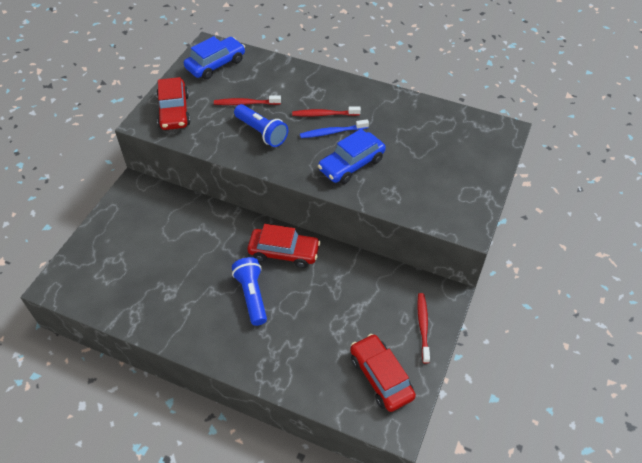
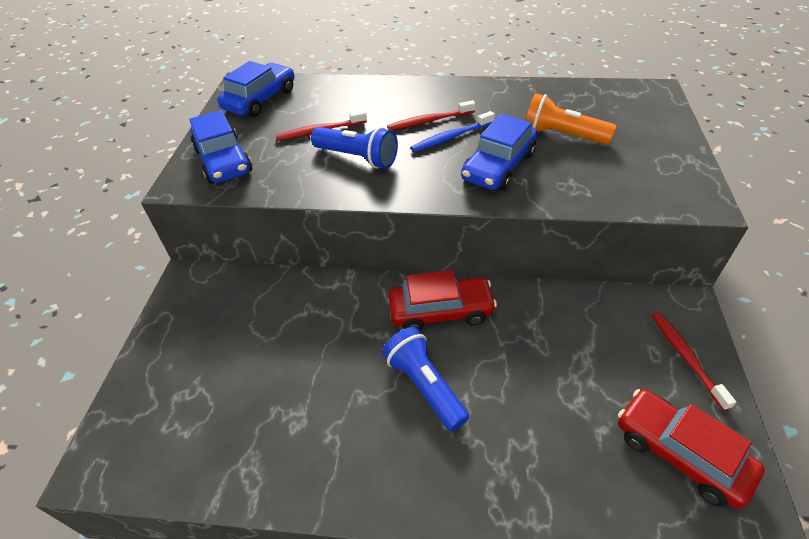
camera: 15 degrees left, 5 degrees down
(174, 111) = (223, 161): red car -> blue car
(410, 151) = (562, 135): none -> orange flashlight

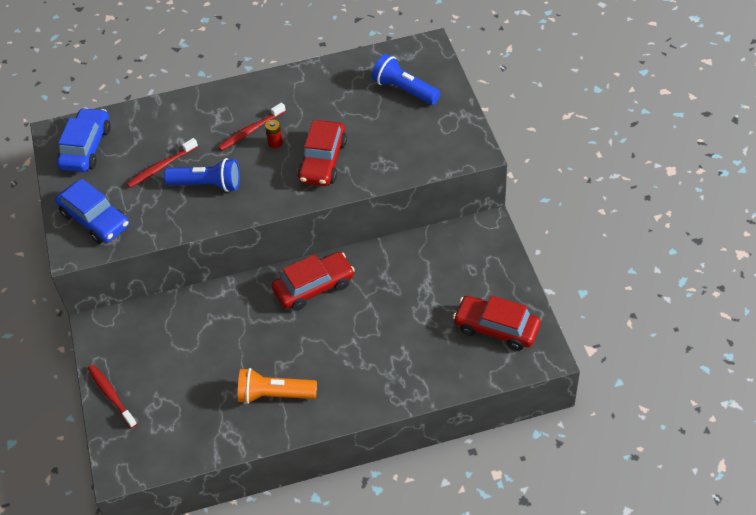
camera: 20 degrees left, 5 degrees up
(425, 386) = (323, 342): blue flashlight -> blue flashlight (404, 90)
(451, 137) = (275, 143): blue toothbrush -> red battery
(498, 166) = (323, 161): blue car -> red car
(562, 135) = (363, 117): orange flashlight -> orange flashlight (274, 395)
(685, 357) = (492, 265): red toothbrush -> red toothbrush (111, 395)

